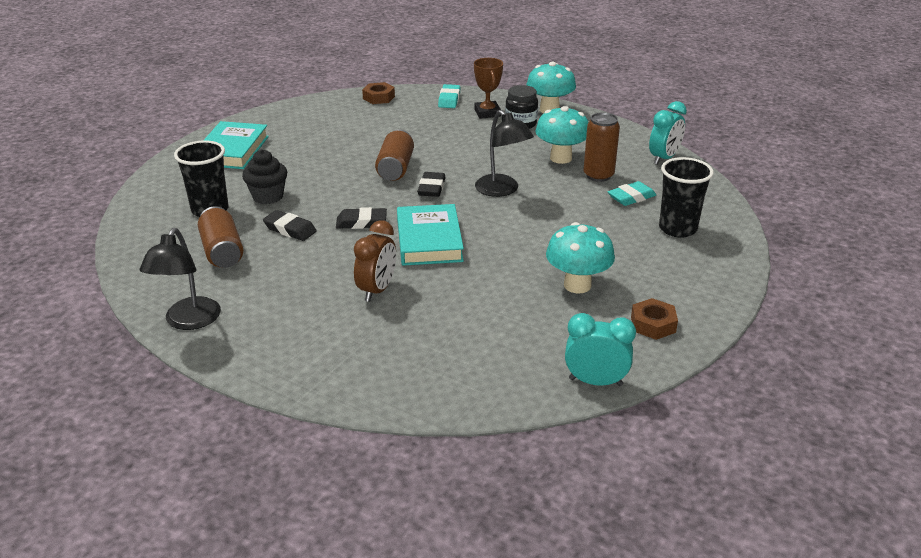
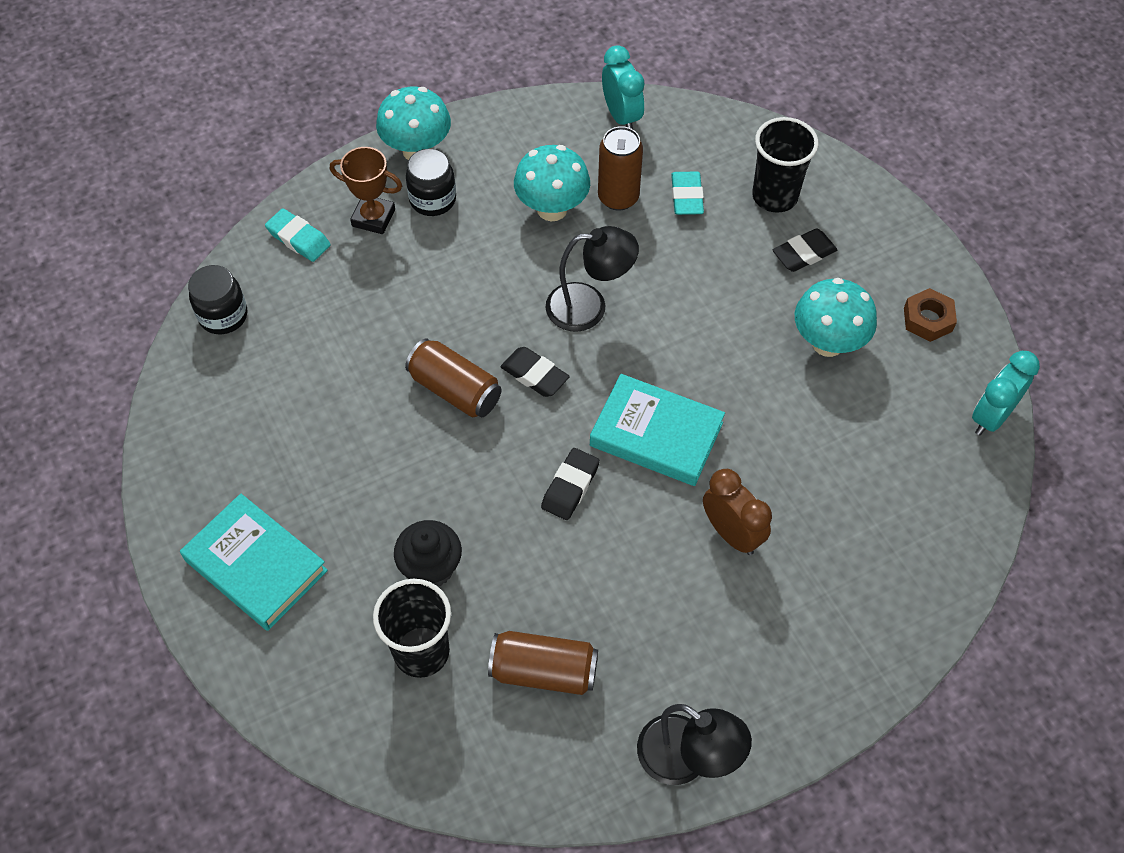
camera: 60 degrees left, 25 degrees up
(290, 229) = (536, 573): black eraser -> black eraser (804, 254)
(378, 97) = (223, 316): brown nut -> black jar

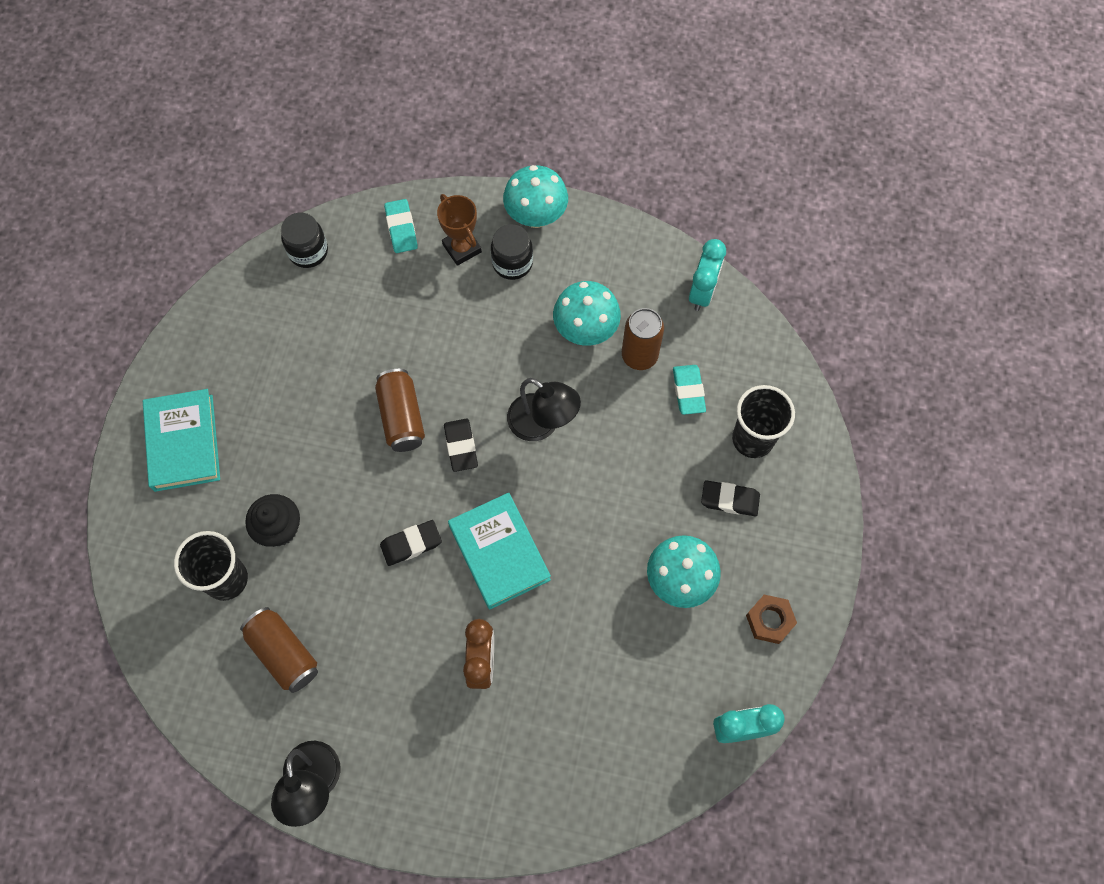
camera: 40 degrees right, 10 degrees up
(686, 197) = (688, 391): turquoise eraser -> turquoise eraser turned 45 degrees counterclockwise

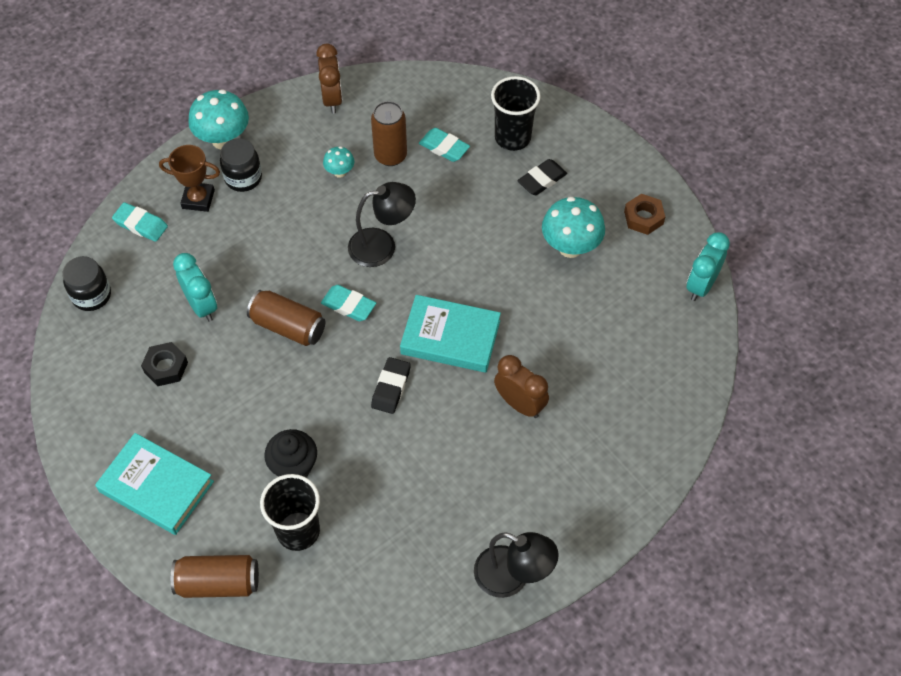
camera: 50 degrees left, 10 degrees down
(284, 653) = (394, 530): brown can -> brown can (218, 583)
(290, 359) = (166, 367): none -> black nut
(461, 446) = (348, 305): black eraser -> turquoise eraser
(585, 330) = (340, 172): turquoise mushroom -> turquoise mushroom, size x0.52
(654, 262) = (332, 99): none -> brown clock
(702, 292) = (382, 90): turquoise clock -> turquoise clock (202, 305)

